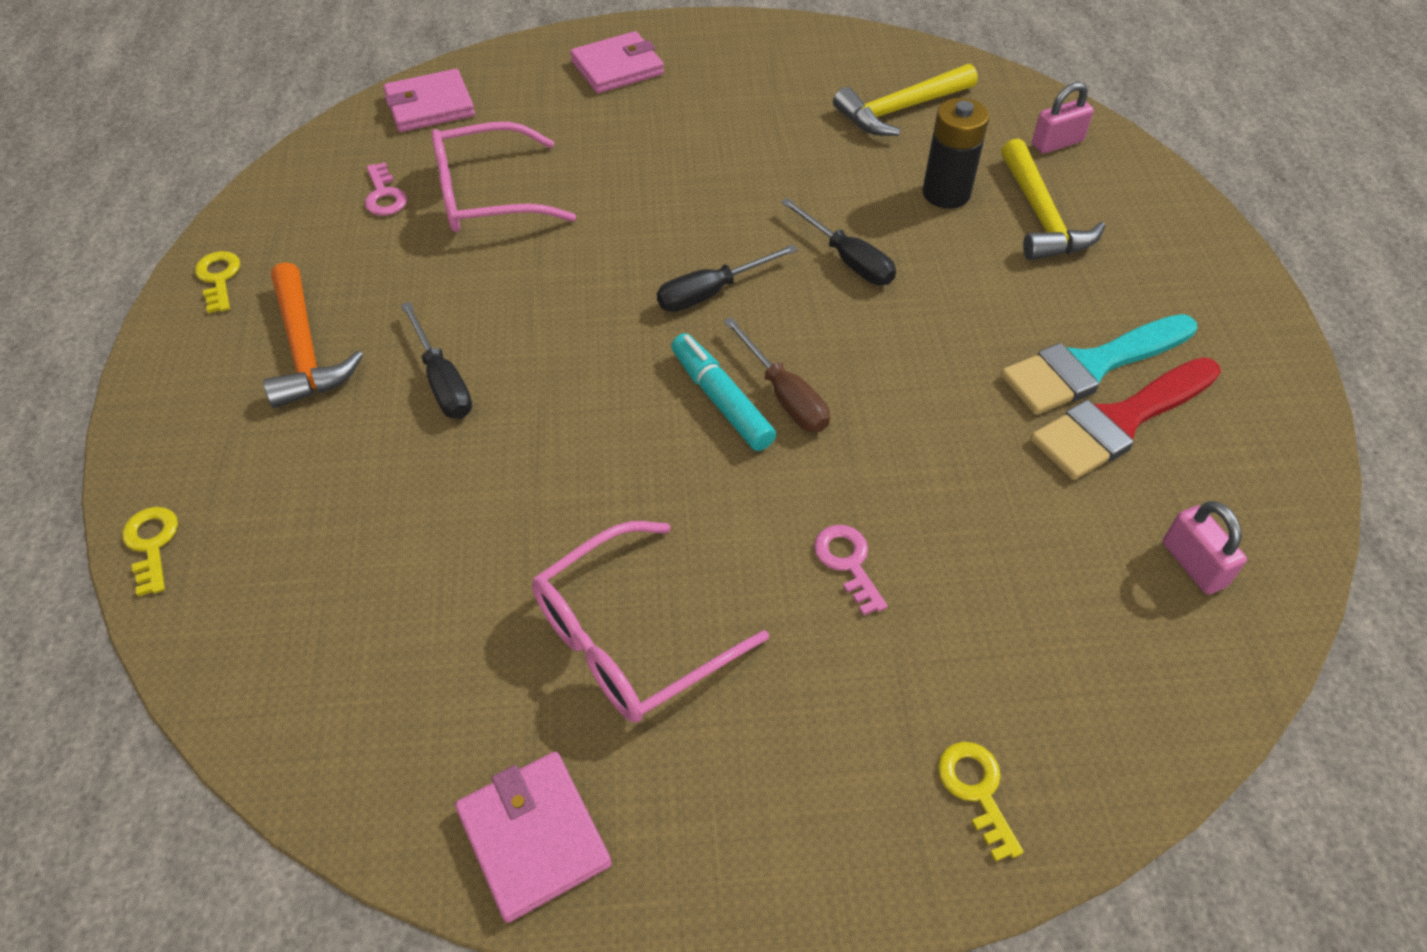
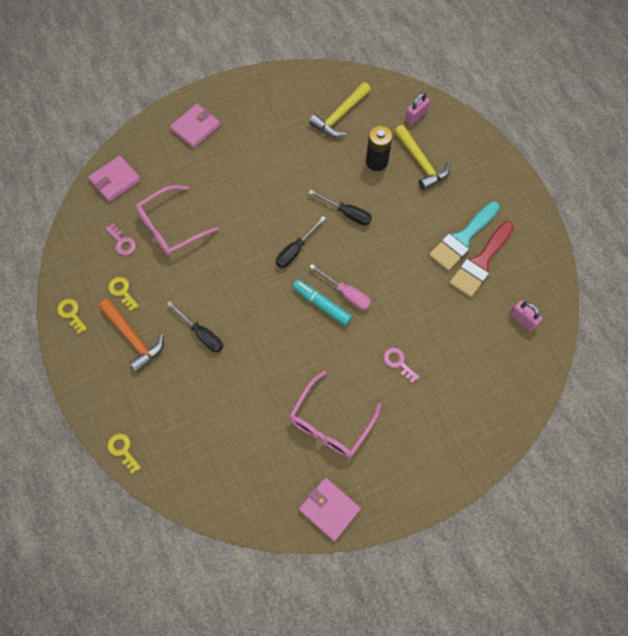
camera: 20 degrees left, 15 degrees up
(784, 395) = (346, 294): brown screwdriver -> pink screwdriver
(976, 790) = (472, 437): yellow key -> yellow key (122, 291)

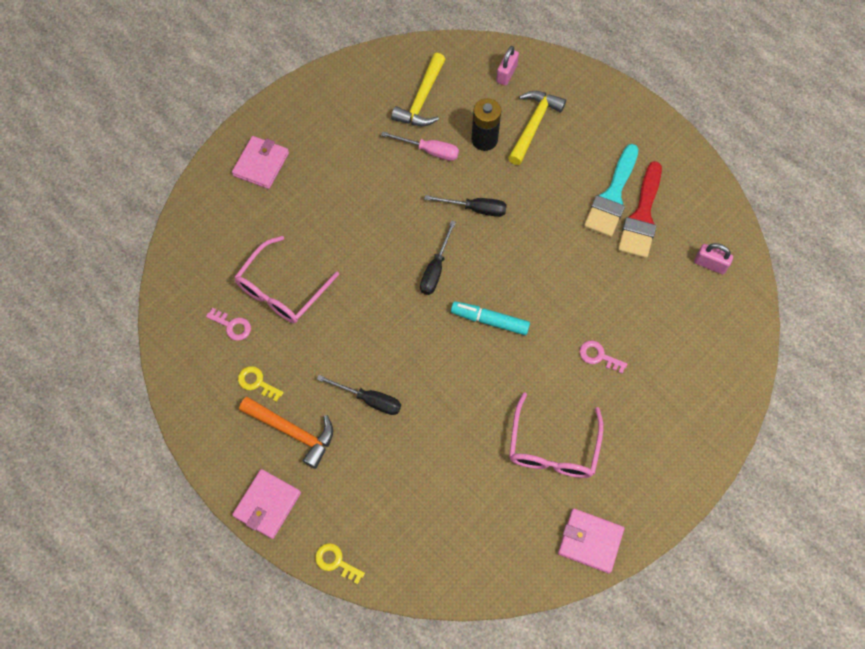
camera: 20 degrees left, 0 degrees up
(71, 313) = (208, 428): yellow key -> none
(115, 180) = (192, 256): pink wallet -> pink wallet (267, 504)
(346, 294) = (511, 299): pink screwdriver -> pink screwdriver (429, 151)
(421, 162) = (533, 125): yellow hammer -> yellow hammer turned 105 degrees counterclockwise

